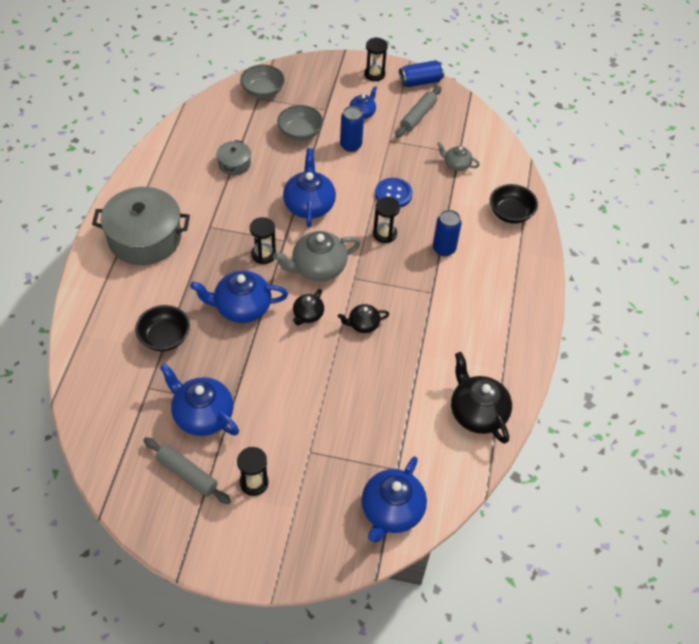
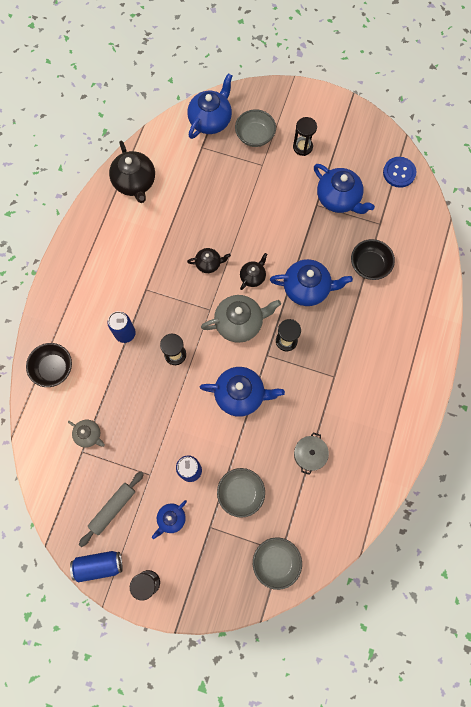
camera: 170 degrees left, 20 degrees up
(145, 238) = (392, 368): grey pot -> none
(187, 474) = (349, 157): grey rolling pin -> none
(309, 205) = (240, 394): blue teapot -> blue teapot turned 90 degrees counterclockwise
(324, 493) = (255, 136): none -> grey bowl
(393, 194) = (159, 401): blue button -> blue button (399, 173)

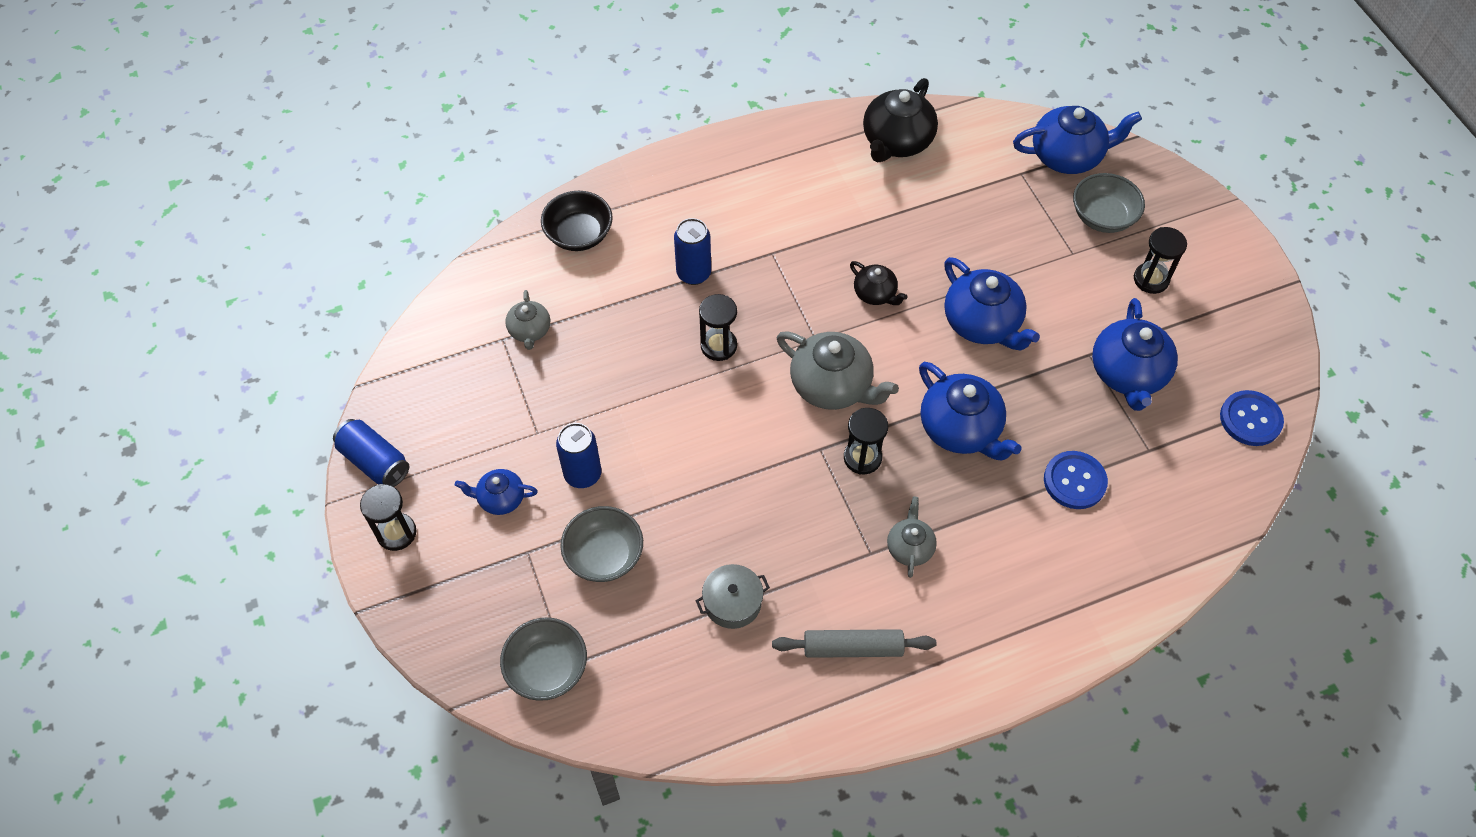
camera: 50 degrees right, 15 degrees down
(113, 508) = (459, 424): grey rolling pin -> grey rolling pin (853, 648)
(240, 394) = (736, 458): blue teapot -> blue teapot (982, 323)
(253, 276) = (910, 354): black teapot -> none
(344, 358) = (910, 547): none -> grey teapot
(369, 265) = (1074, 481): black bowl -> blue button

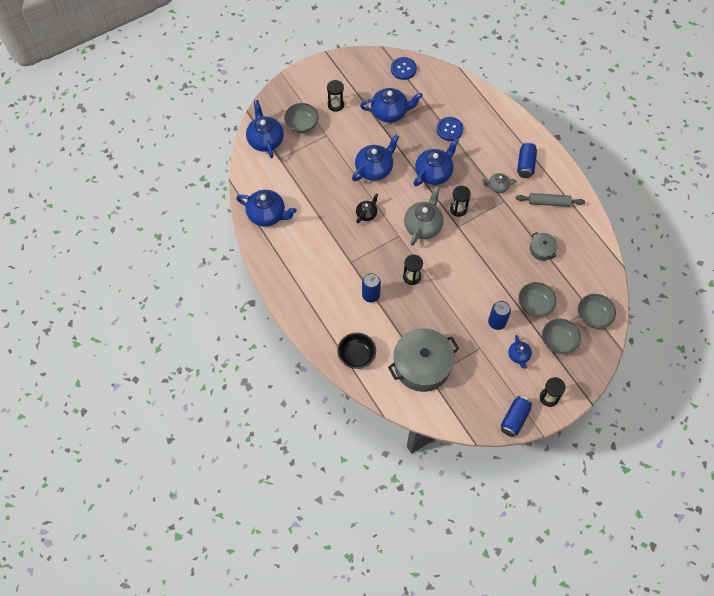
camera: 100 degrees left, 5 degrees up
(510, 581) = (558, 341): none -> grey bowl
(530, 331) = (422, 365): grey teapot -> grey pot
(853, 648) = (549, 202): grey rolling pin -> grey rolling pin turned 75 degrees counterclockwise
(896, 141) = (267, 214): black teapot -> blue teapot
(963, 622) = (525, 164): none -> blue can

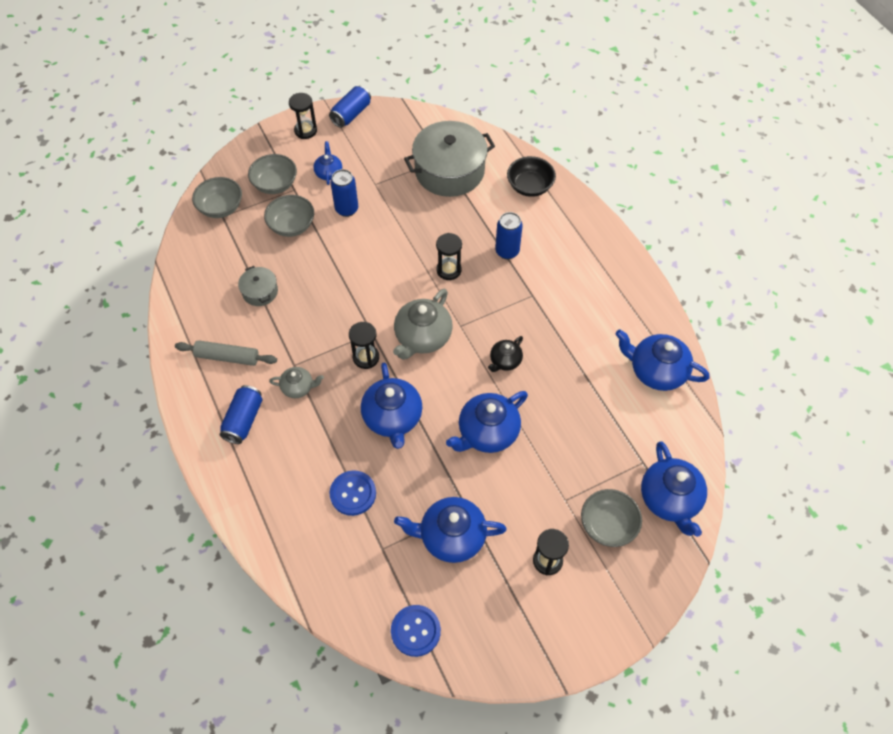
camera: 175 degrees left, 5 degrees down
(434, 173) = (392, 418): blue teapot -> blue teapot turned 60 degrees counterclockwise

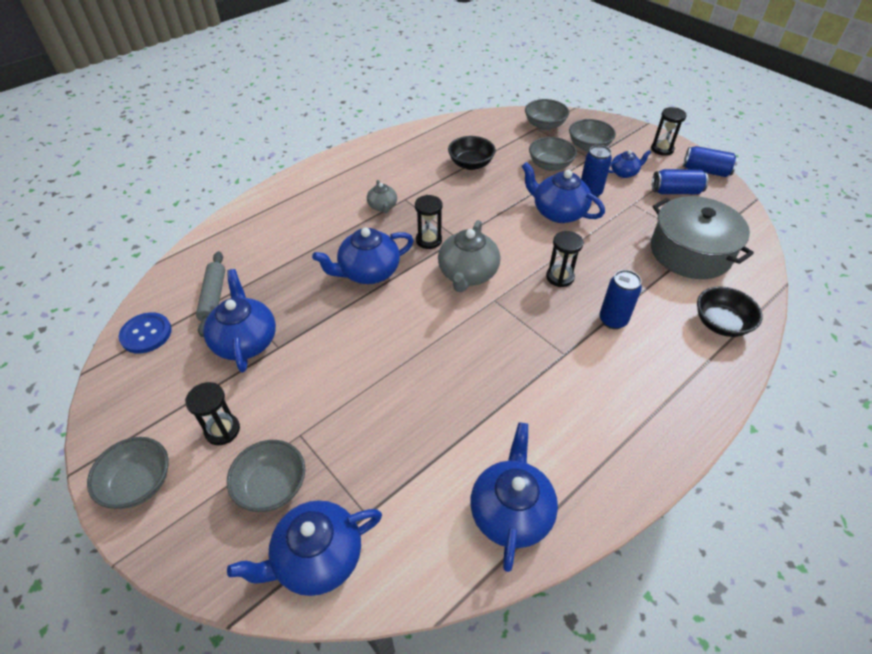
camera: 75 degrees right, 10 degrees down
(227, 357) = (399, 162): grey rolling pin -> grey rolling pin (213, 298)
(243, 420) = (342, 184): blue can -> blue can (676, 191)
(260, 292) = (471, 164): grey pot -> black bowl
(353, 493) = (283, 262): blue button -> none
(422, 337) = (467, 274): grey teapot -> grey teapot turned 90 degrees counterclockwise
(487, 432) = (370, 347): blue teapot -> blue teapot (558, 212)
(505, 361) = (465, 345): black teapot -> none
(585, 629) = (139, 483): none -> grey bowl

